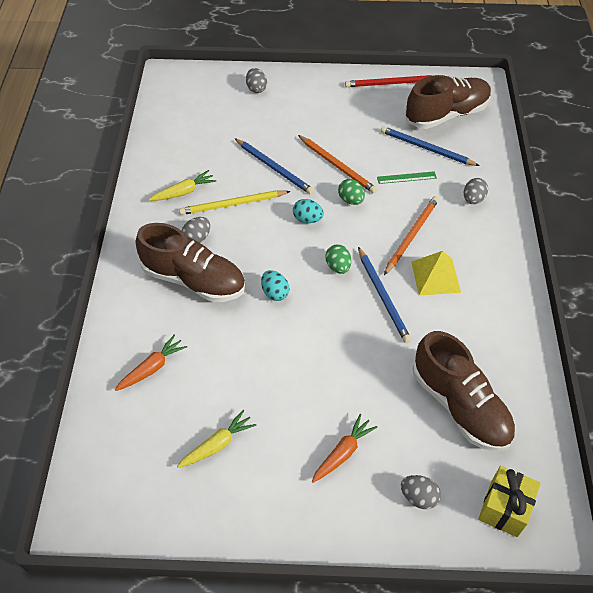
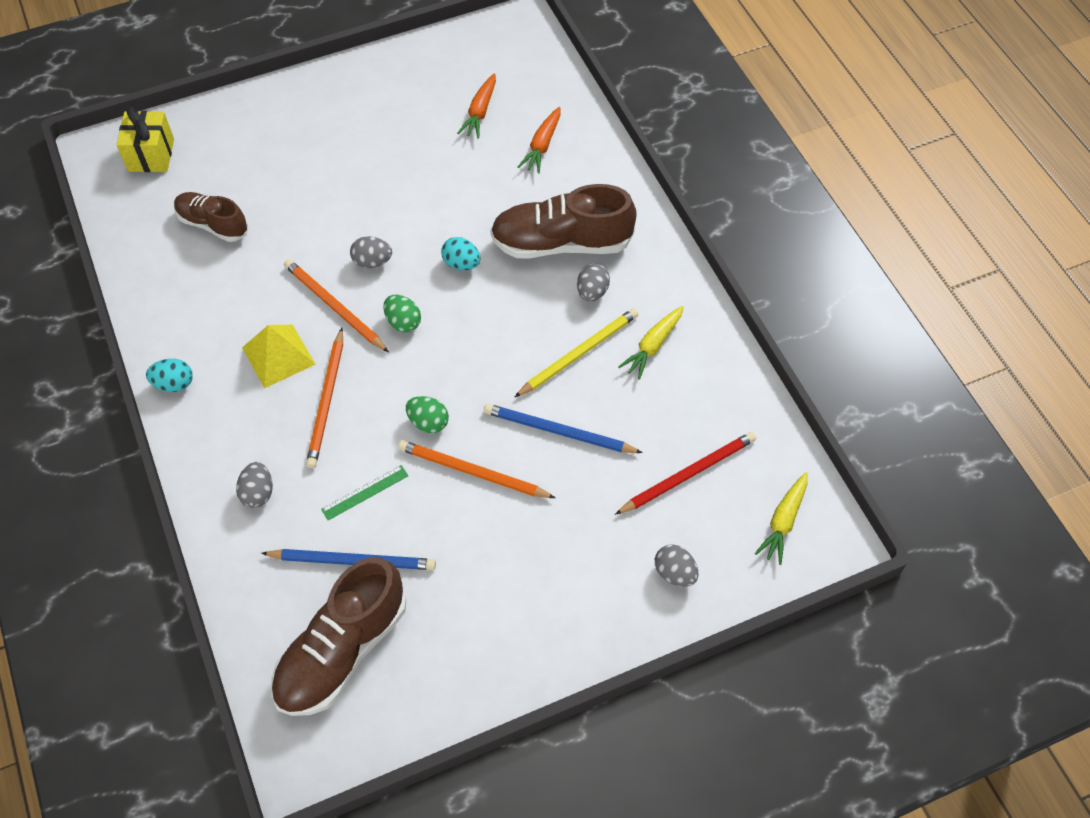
camera: 155 degrees right, 5 degrees up
(217, 444) = (437, 110): yellow carrot -> yellow carrot (783, 521)
(307, 219) = (472, 371): turquoise egg -> turquoise egg (174, 384)
(343, 452) = (317, 144): orange carrot -> orange carrot (480, 112)
(383, 296) = (334, 307): blue pencil -> orange pencil
(391, 83) = (460, 686): red pencil -> red pencil (688, 474)
(418, 497) = (233, 136): grey egg -> grey egg (372, 262)
(460, 405) = (213, 224): brown shoe -> brown shoe, size x0.61

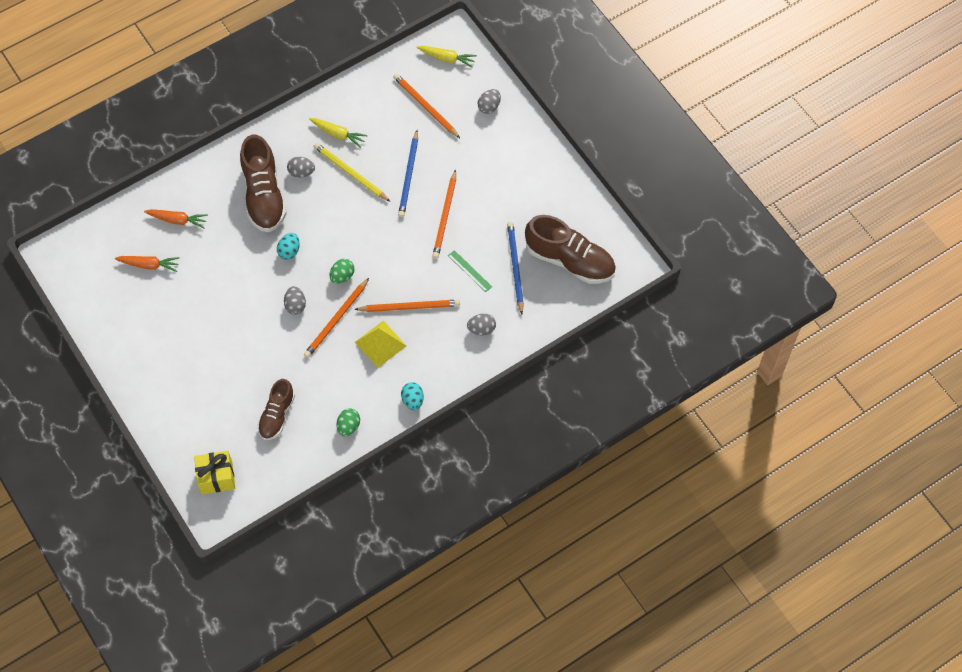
camera: 100 degrees left, 5 degrees up
(428, 422) = (415, 247): green egg -> green egg (348, 426)
(688, 474) = (425, 106): red pencil -> orange pencil

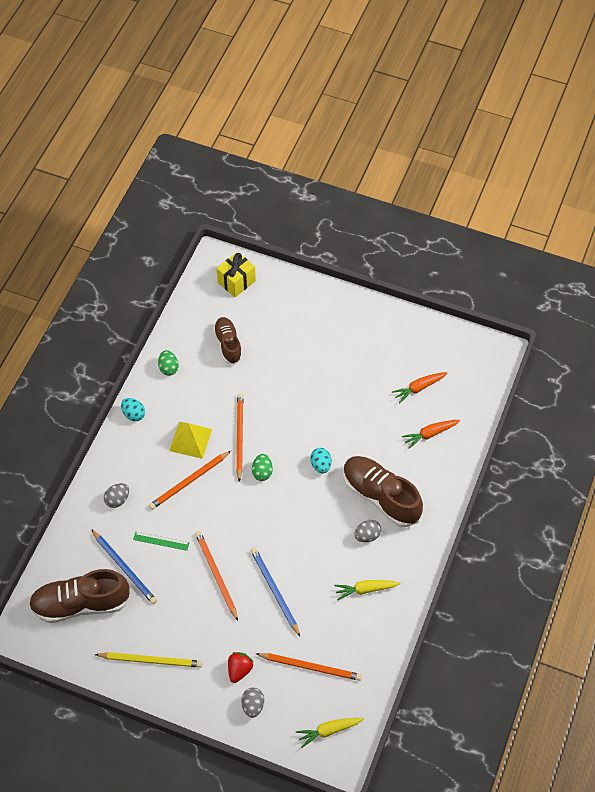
camera: 145 degrees right, 5 degrees down
(295, 305) = (280, 427): grey egg -> none
(350, 173) = (326, 561): yellow pencil -> yellow pencil (151, 660)
(480, 136) = (239, 670): none -> red strawberry

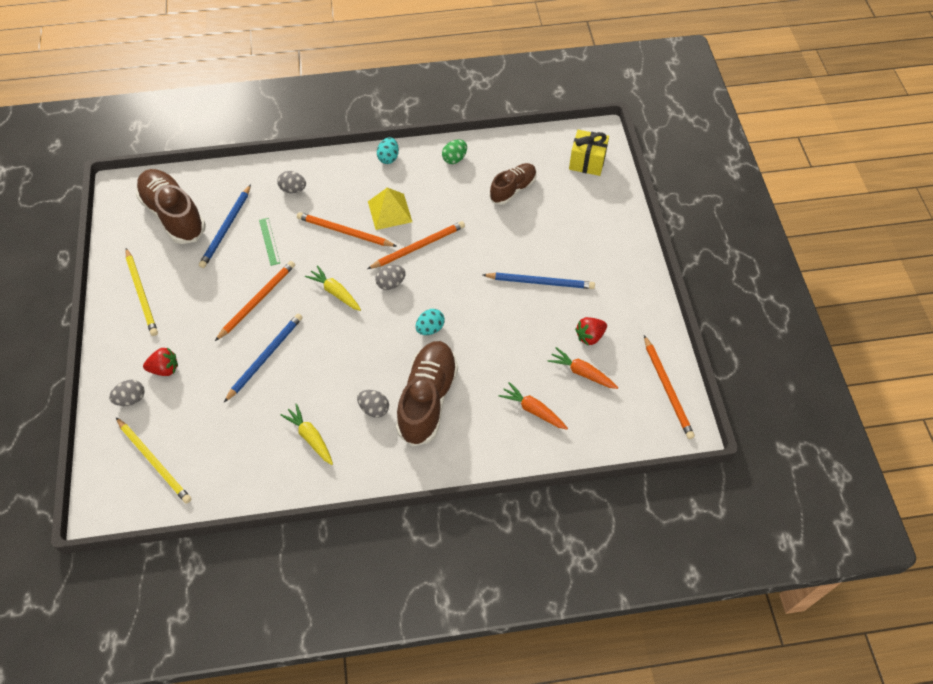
camera: 60 degrees right, 0 degrees up
(262, 472) = (391, 283): green egg -> grey egg
(310, 667) = (196, 429): orange pencil -> orange pencil (667, 389)
(321, 709) = (154, 461): none -> yellow pencil
(326, 372) = (540, 282): none -> blue pencil
(329, 731) = (132, 480): yellow carrot -> yellow carrot (335, 292)
(392, 367) = (590, 336): none -> red strawberry

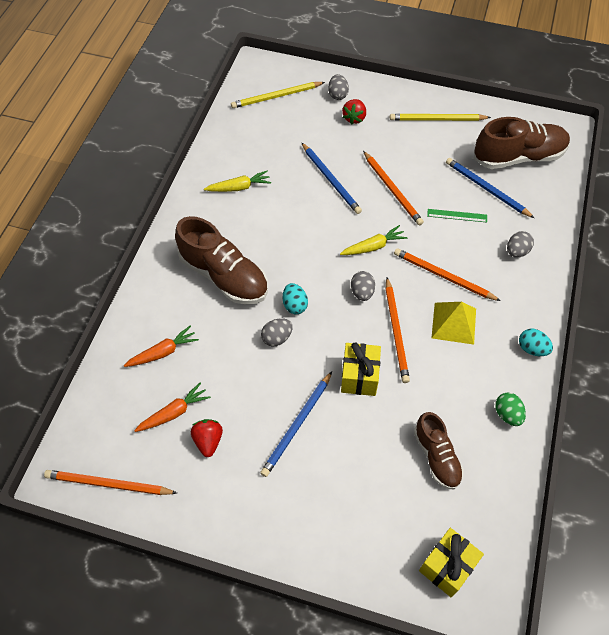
camera: 115 degrees right, 0 degrees up
(344, 232) = (443, 276): orange pencil -> orange pencil turned 105 degrees counterclockwise
(374, 409) = (238, 236): grey egg -> grey egg (277, 338)
(474, 257) = (359, 377): none -> yellow gift

